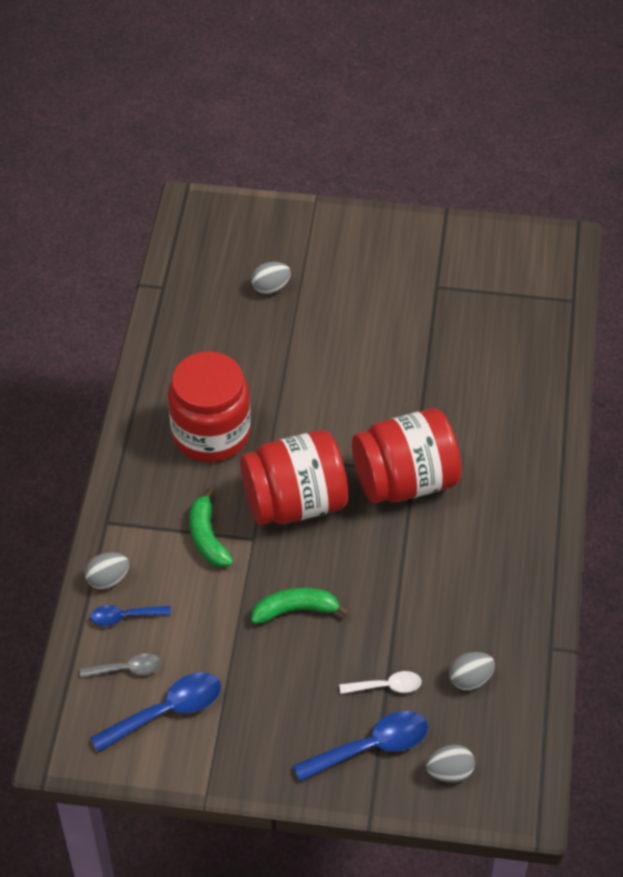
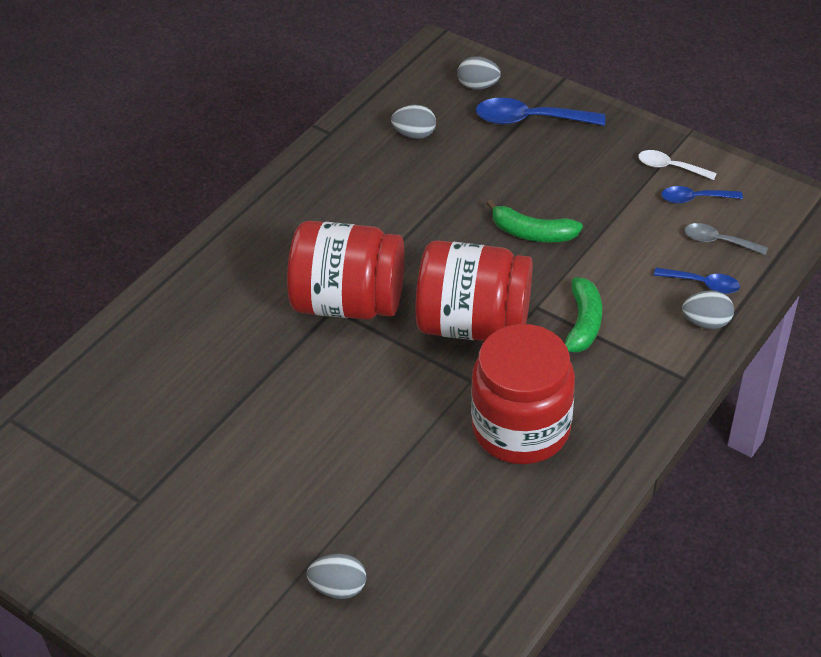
camera: 150 degrees left, 5 degrees down
(167, 711) = (695, 199): blue spoon -> blue spoon, size x0.59
(386, 686) = (488, 153): white spoon -> white spoon (670, 167)

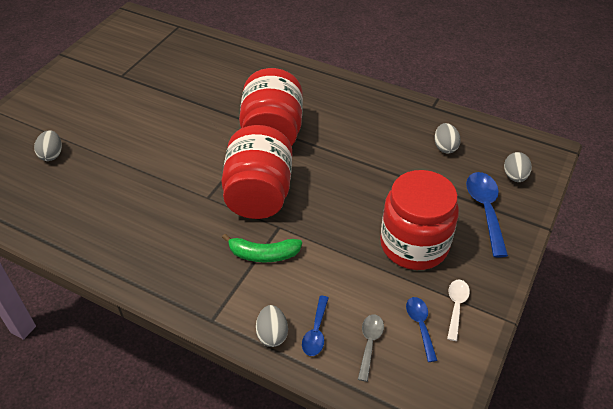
camera: 80 degrees right, 0 degrees up
(521, 428) = (164, 226): red jar -> red jar (414, 245)
(532, 233) = (355, 219): green banana -> none

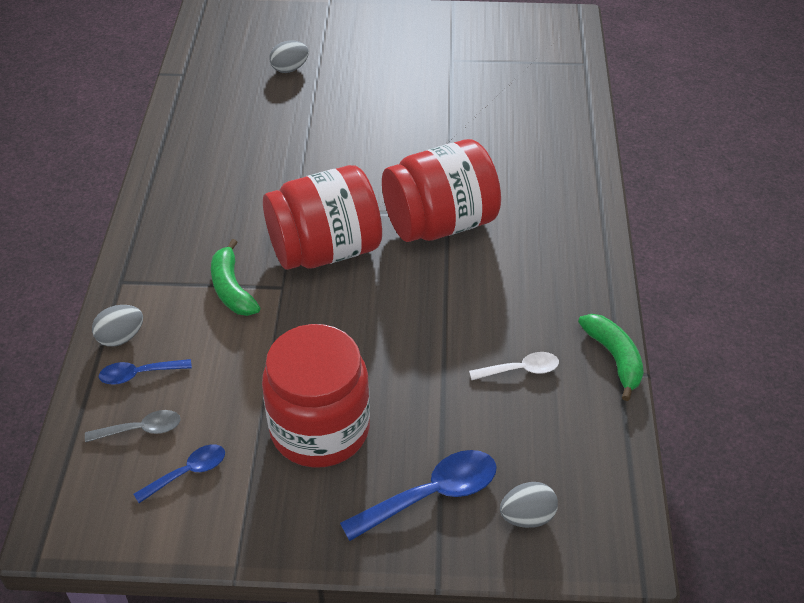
camera: 65 degrees right, 0 degrees up
(421, 104) = (614, 358): none -> green banana
(445, 147) = (536, 412): grey egg -> none
(456, 306) = (234, 503): white spoon -> white spoon (520, 370)

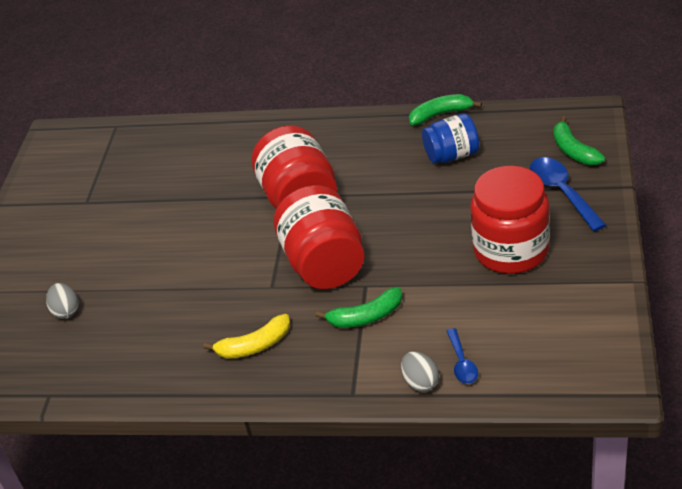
camera: 80 degrees left, 5 degrees down
(141, 429) = (519, 352): grey spoon -> none
(188, 472) = (557, 318): blue spoon -> none
(210, 202) = (254, 346): none -> yellow banana
(520, 370) = (452, 155): white spoon -> blue jar
(527, 517) = (573, 150): grey egg -> green banana

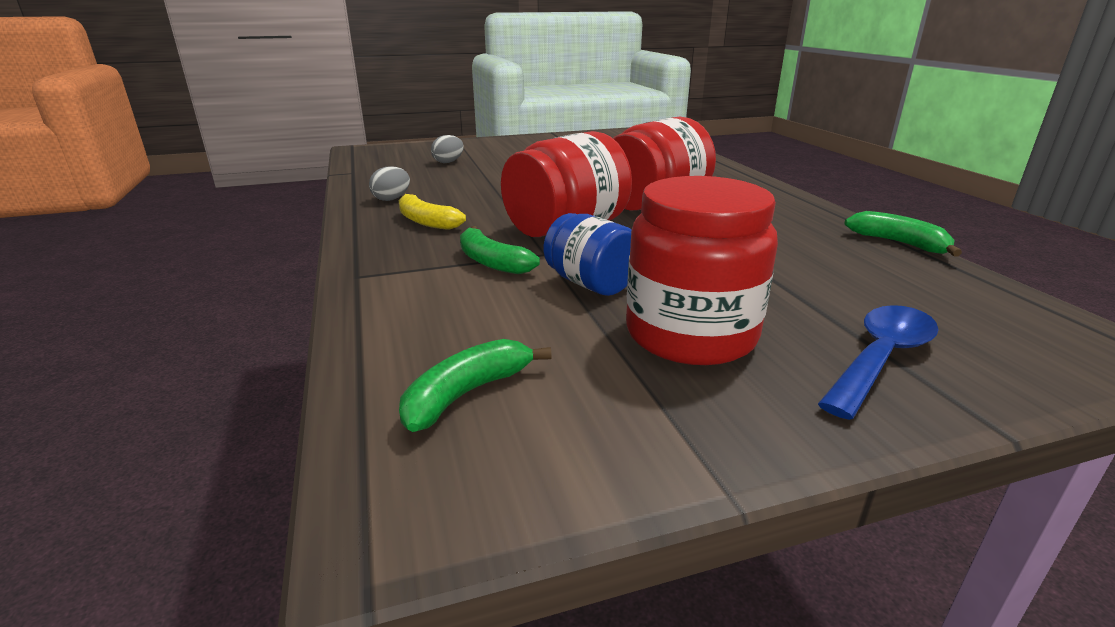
camera: 60 degrees right, 15 degrees down
(421, 382) = (381, 312): grey egg -> grey egg (392, 199)
(452, 155) = (834, 262): blue jar -> blue jar (590, 284)
(462, 363) = (424, 335): blue spoon -> none
(573, 150) = (1001, 352): green banana -> green banana (466, 393)

